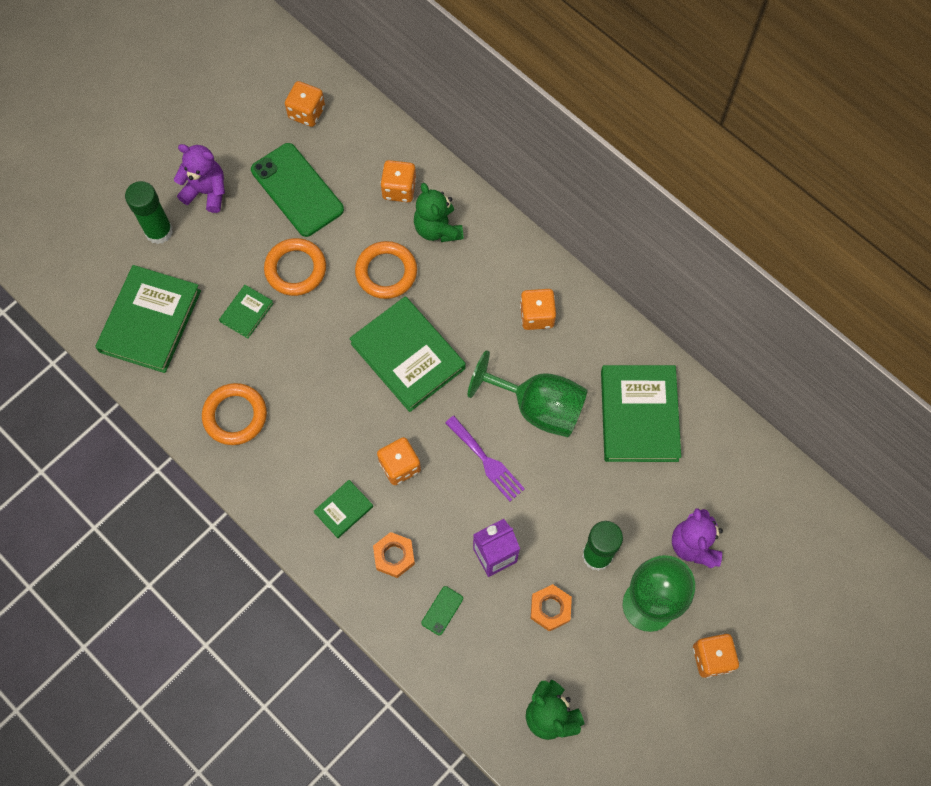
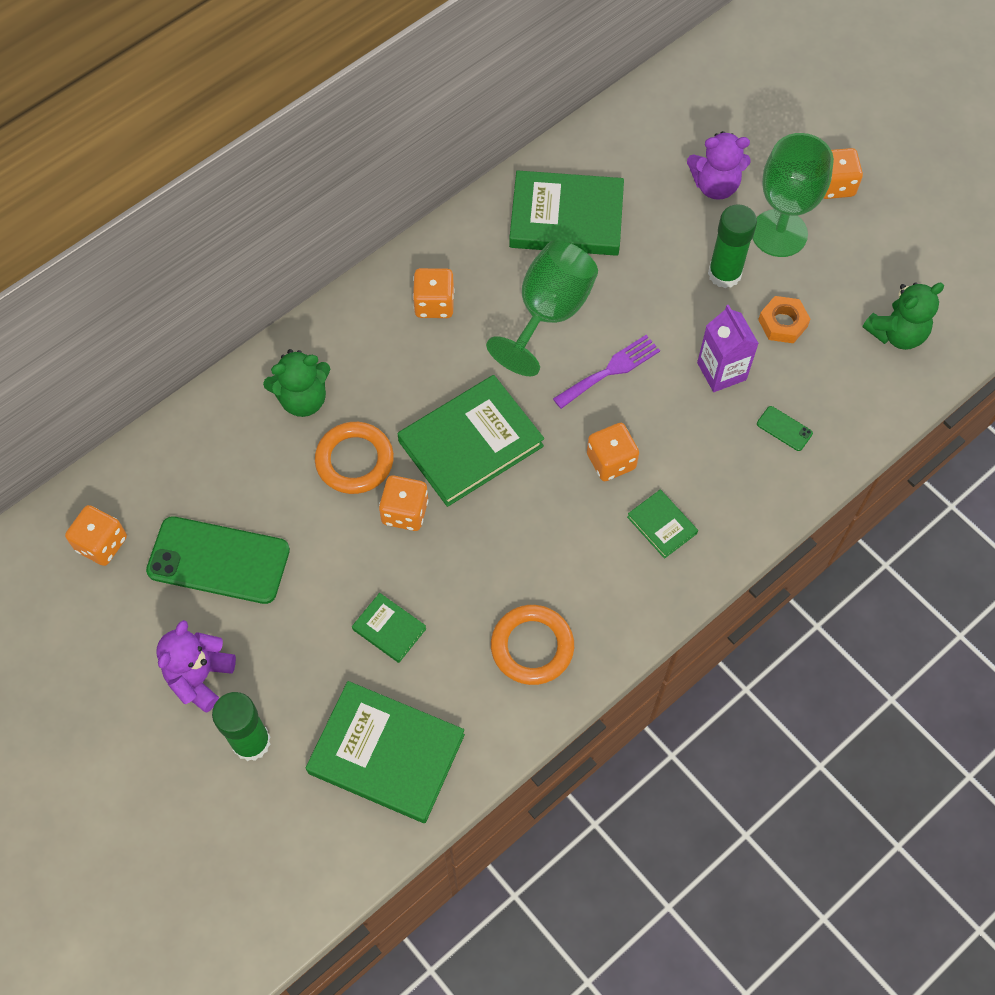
camera: 85 degrees left, 5 degrees down
(295, 269) = (335, 567): orange ring -> none
(297, 190) = (218, 560): green phone -> green phone turned 45 degrees clockwise
(394, 556) = (720, 474): orange nut -> none
(399, 189) = (239, 439): orange dice -> orange dice (405, 512)

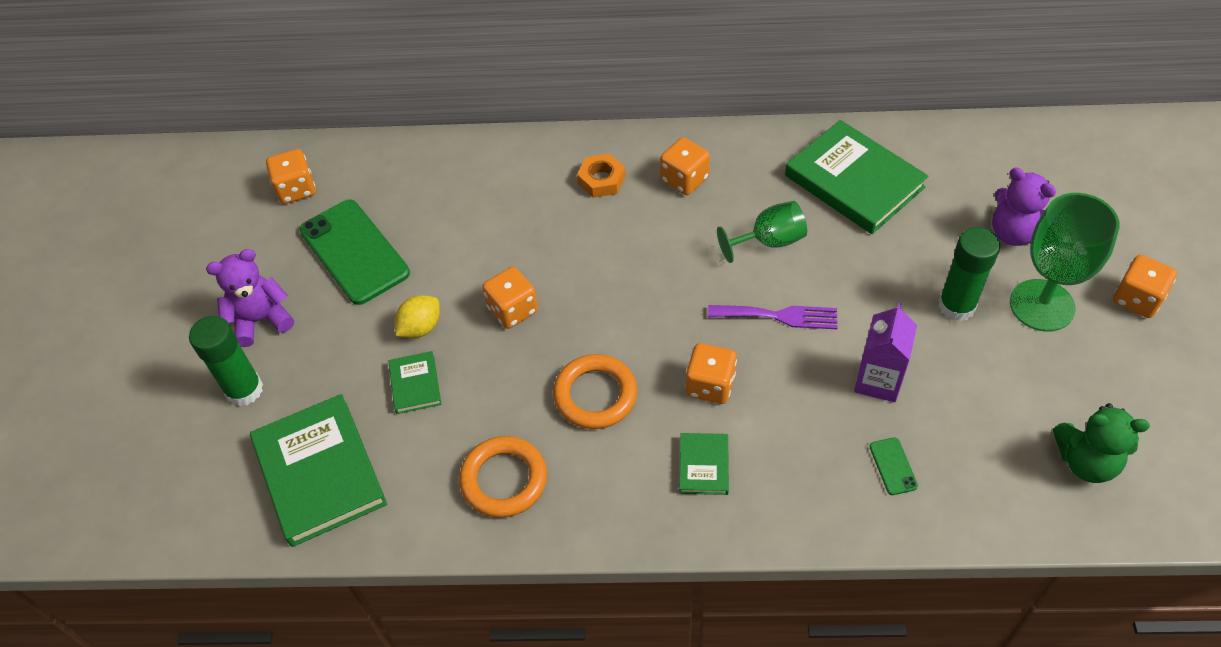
camera: 45 degrees right, 10 degrees down
(303, 399) = (522, 184): green teddy bear -> none
(345, 581) = (420, 327): none -> yellow lemon
(354, 460) = (514, 249): orange ring -> orange ring (595, 395)
(470, 443) = (611, 295): green book -> none
(548, 313) = (769, 241): green goblet -> green goblet, size x0.63
(782, 323) = (975, 379): orange nut -> orange nut (601, 180)

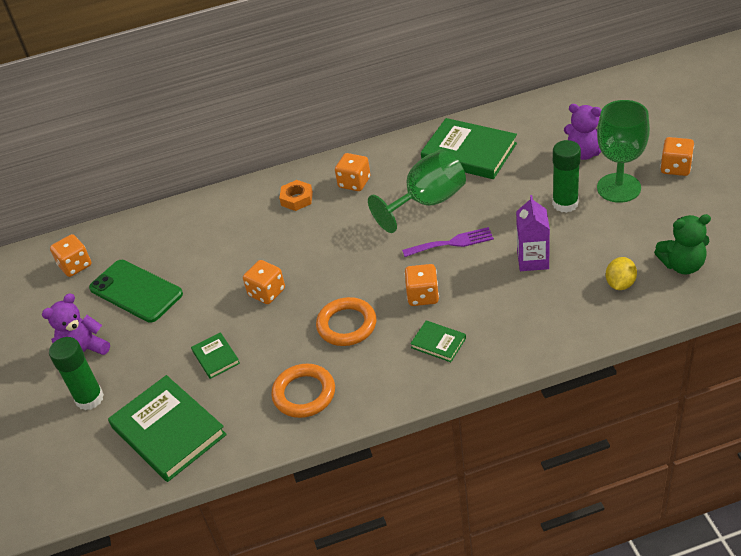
camera: 15 degrees left, 10 degrees down
(420, 327) = (205, 322): yellow lemon -> yellow lemon (620, 284)
(704, 465) = (438, 343): green book -> green book turned 45 degrees counterclockwise
(769, 241) = (427, 202): green goblet -> green goblet, size x1.59
(893, 466) = (562, 305): green phone -> none

